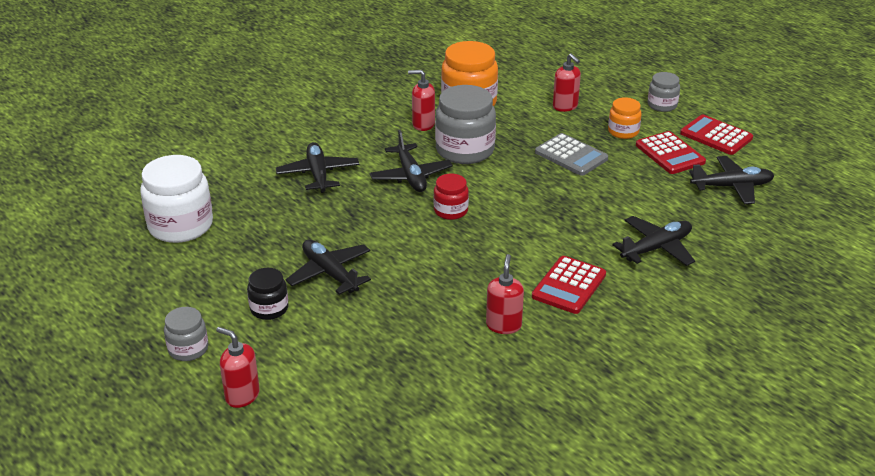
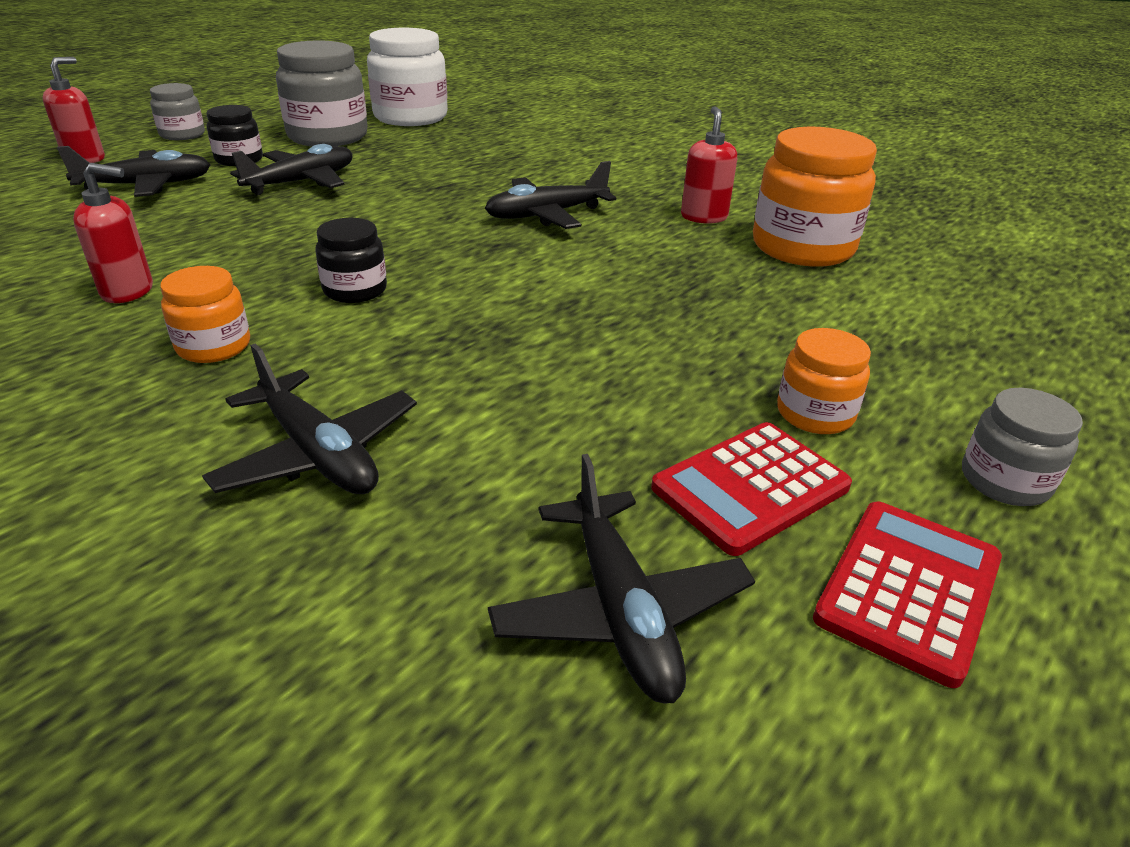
camera: 80 degrees right, 0 degrees up
(318, 174) = (533, 165): black plane -> black plane (146, 186)
(450, 211) = (452, 244): red jar -> none
(465, 150) = (640, 249): grey jar -> grey jar (328, 136)
(508, 244) = (355, 290): none -> black jar
(565, 106) = (871, 339): red soap dispenser -> none
(569, 285) = (214, 346): red calculator -> orange jar
(571, 155) = (671, 346): grey calculator -> none

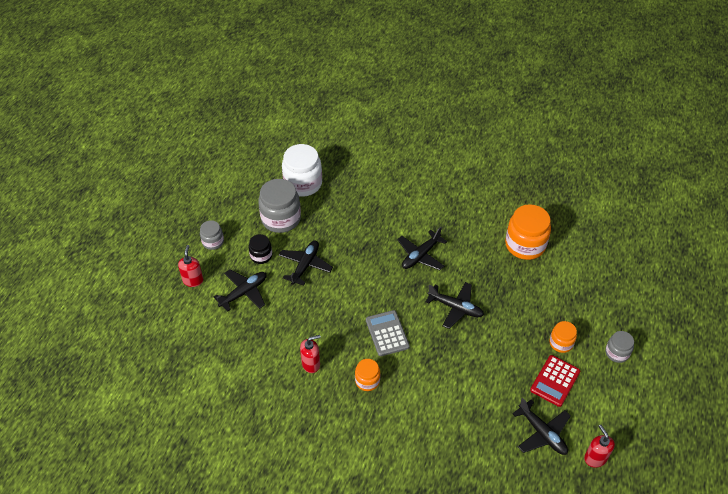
camera: 20 degrees left, 15 degrees up
(318, 453) = (437, 413): black plane -> black plane (455, 308)
(355, 290) = (387, 333): black jar -> grey calculator
(703, 217) = (480, 234): red soap dispenser -> red soap dispenser (595, 458)
(908, 589) = (602, 401): red calculator -> none

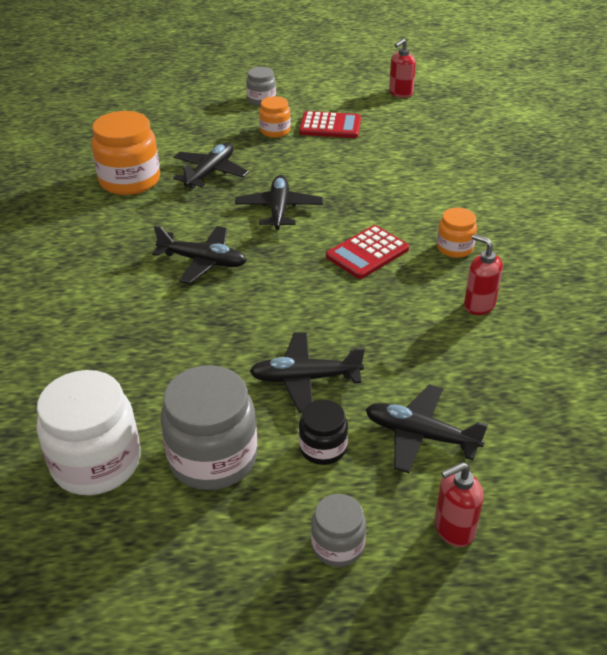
camera: 115 degrees left, 10 degrees down
(387, 333) = (367, 253): grey calculator -> red calculator
(542, 433) = (402, 122): black plane -> black plane (210, 172)

